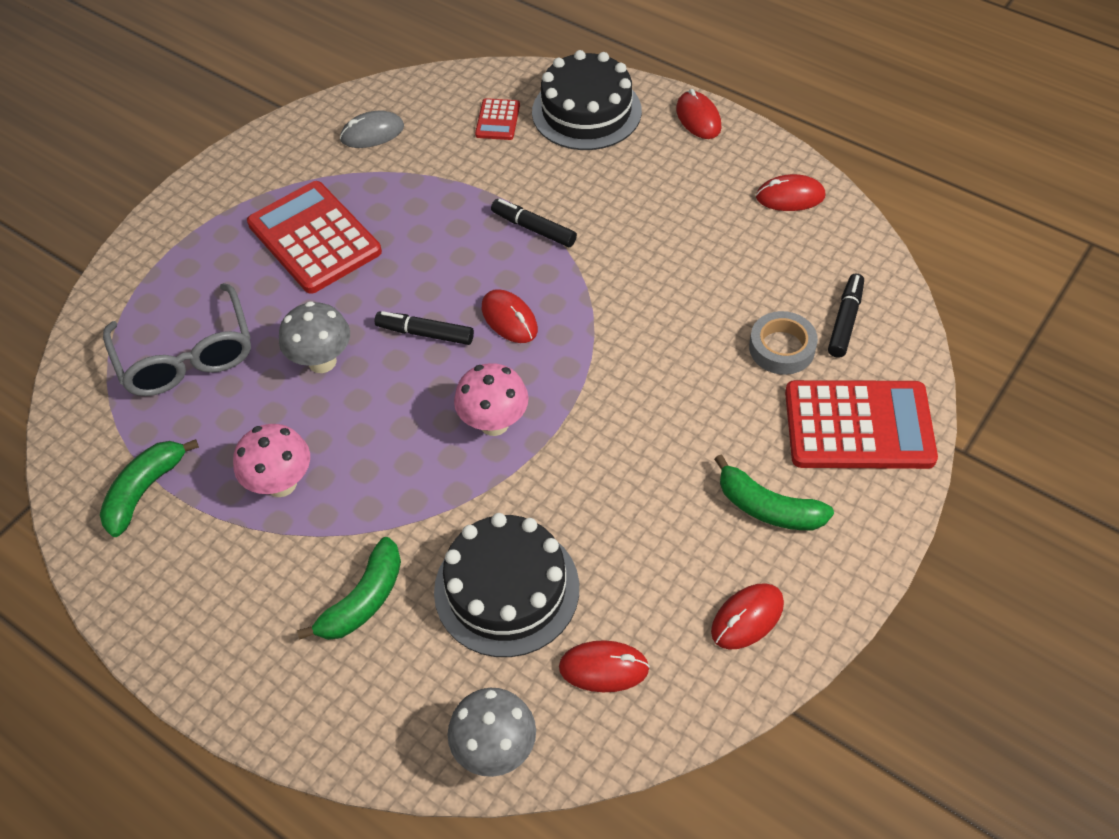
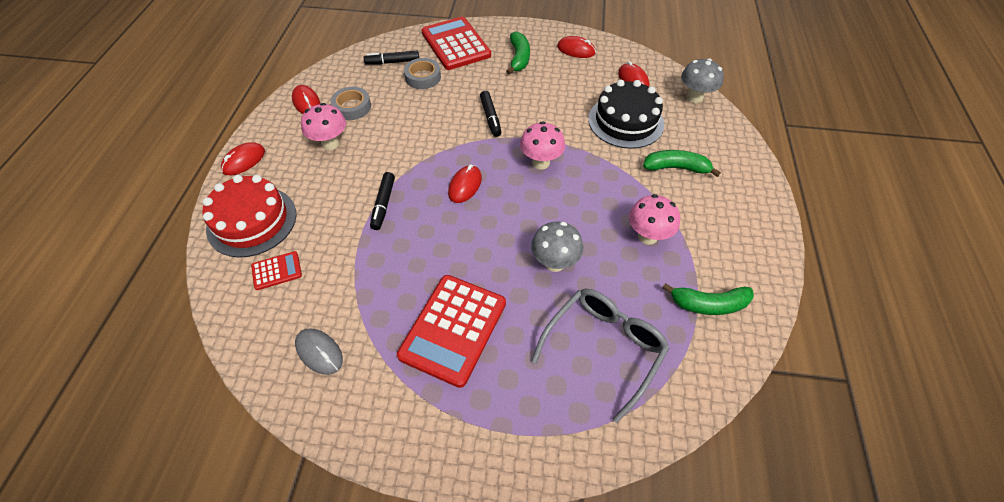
camera: 120 degrees left, 0 degrees up
(425, 333) = (500, 220): black marker -> black marker (490, 117)
(586, 111) = (252, 221): black cake -> red cake
(682, 203) = (330, 144): none -> pink mushroom
(751, 243) = (352, 107): none -> grey tape

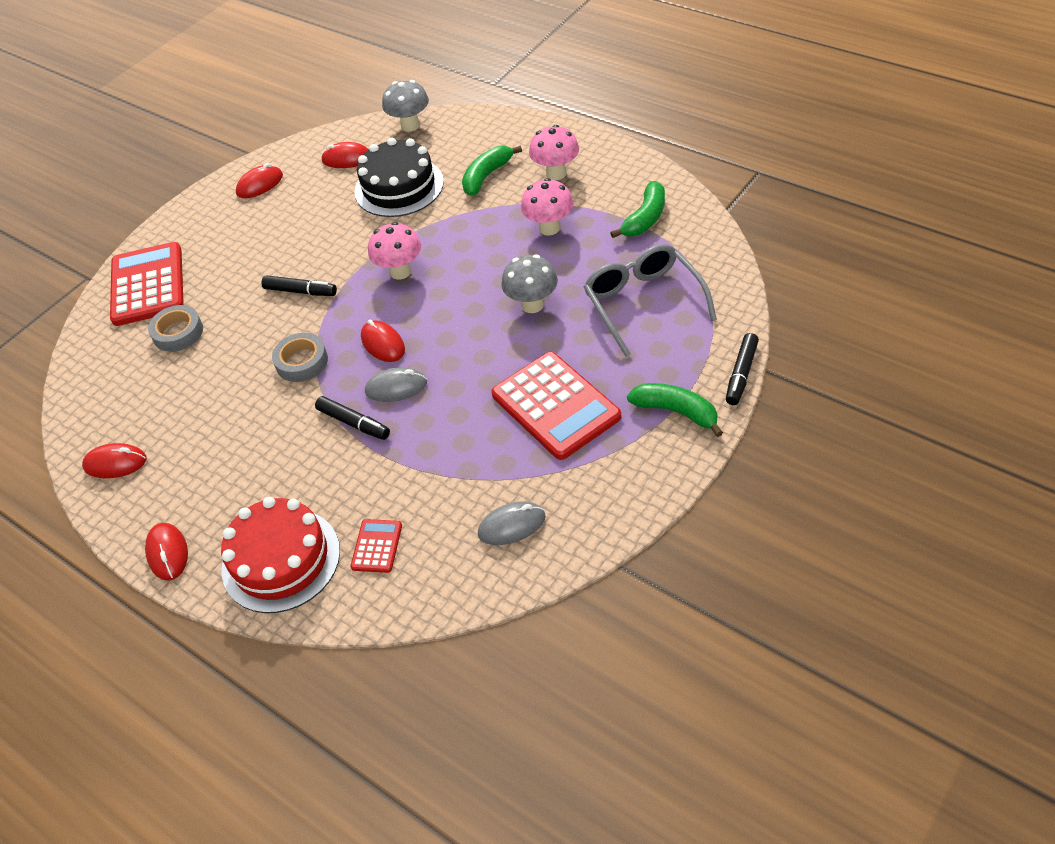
camera: 55 degrees left, 5 degrees down
(330, 144) = (214, 453): pink mushroom -> pink mushroom (556, 173)
(352, 107) = (168, 416): grey tape -> grey tape (302, 362)
(392, 62) = (121, 355): black marker -> black marker (741, 374)
(427, 213) = (396, 387): none -> grey mouse
(455, 44) = (147, 285): red calculator -> red calculator turned 75 degrees clockwise
(519, 58) = (227, 236): green banana -> green banana (676, 412)

